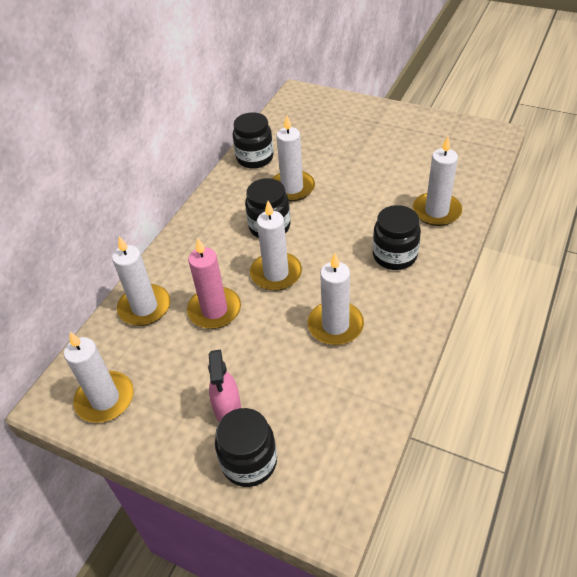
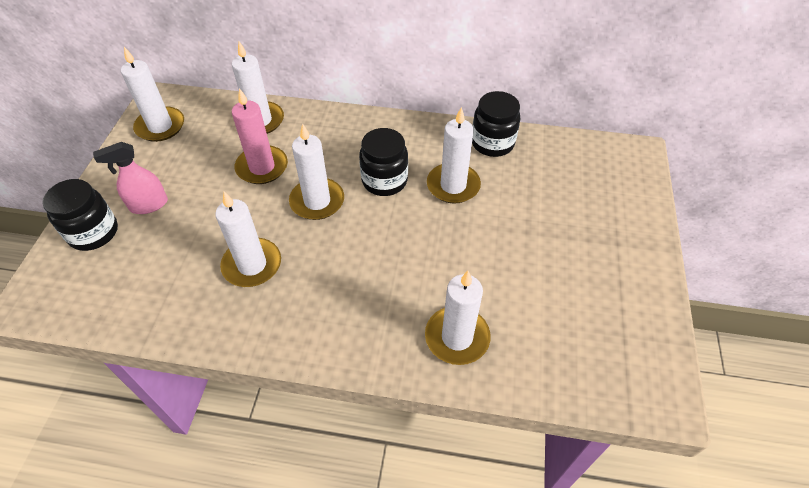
camera: 70 degrees right, 5 degrees up
(394, 256) = (365, 302): black jar -> none

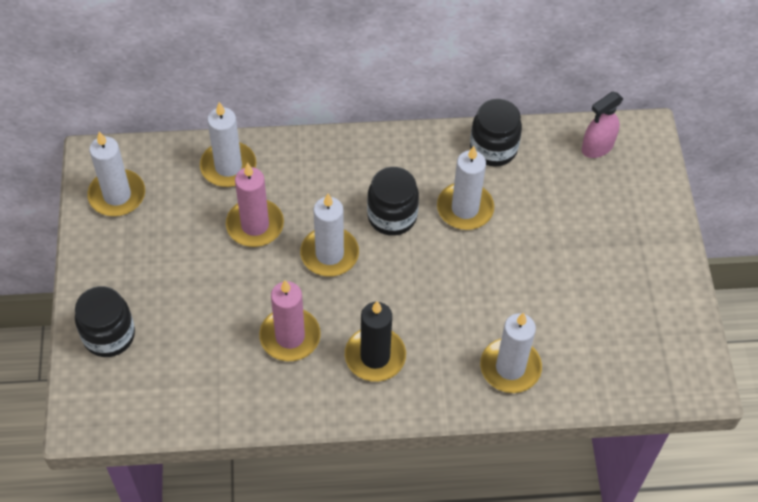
camera: 15 degrees left, 5 degrees up
(148, 205) = (152, 293): pink spray bottle -> pink spray bottle (597, 147)
(252, 265) = (290, 336): white candle -> pink candle
(325, 299) = (375, 356): none -> black candle

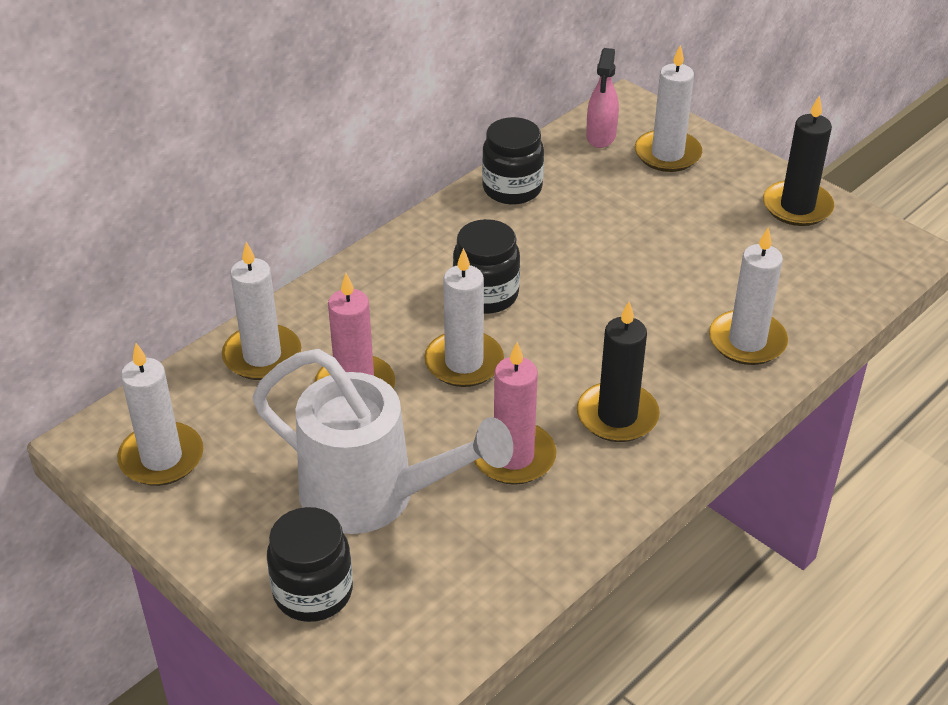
camera: 40 degrees left, 15 degrees down
(193, 302) = (372, 496): none -> white watering can
(465, 208) = (546, 248): white candle -> white candle (667, 154)
(664, 296) = (797, 207): none -> black candle

